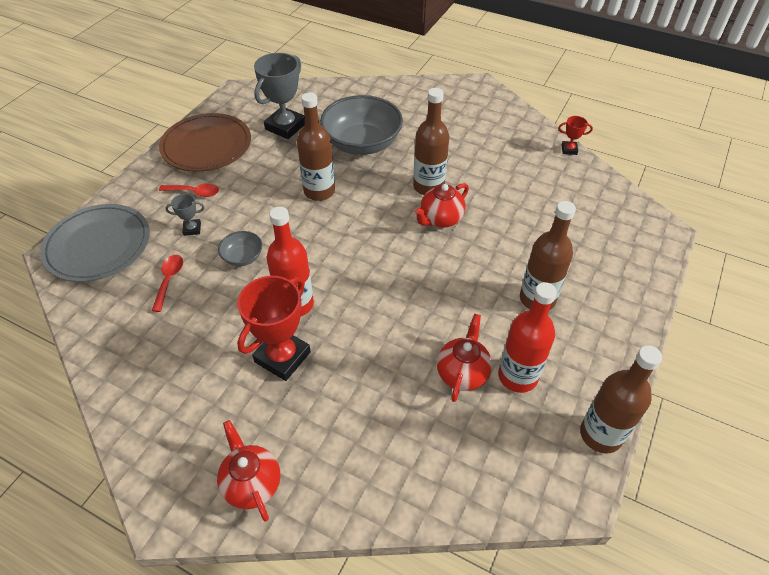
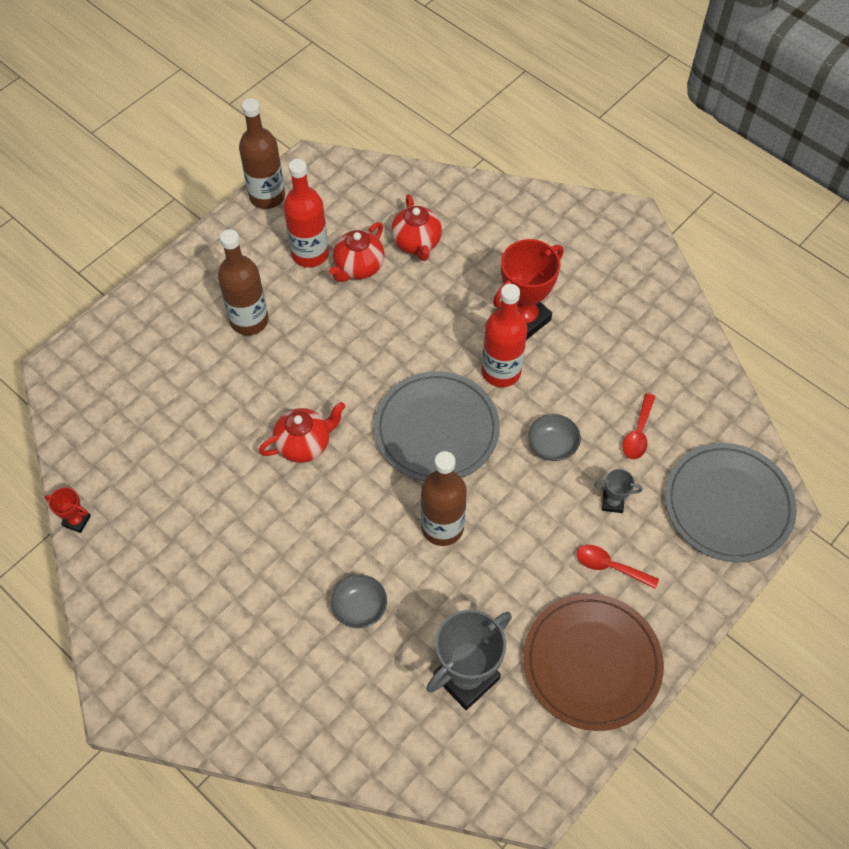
camera: 165 degrees left, 10 degrees up
(252, 483) = (562, 223): red teapot -> red teapot (416, 243)
(341, 249) = (436, 429): none -> grey plate
(362, 143) = (360, 607): grey bowl -> grey bowl, size x0.46
(428, 186) = (297, 500): brown bottle -> none

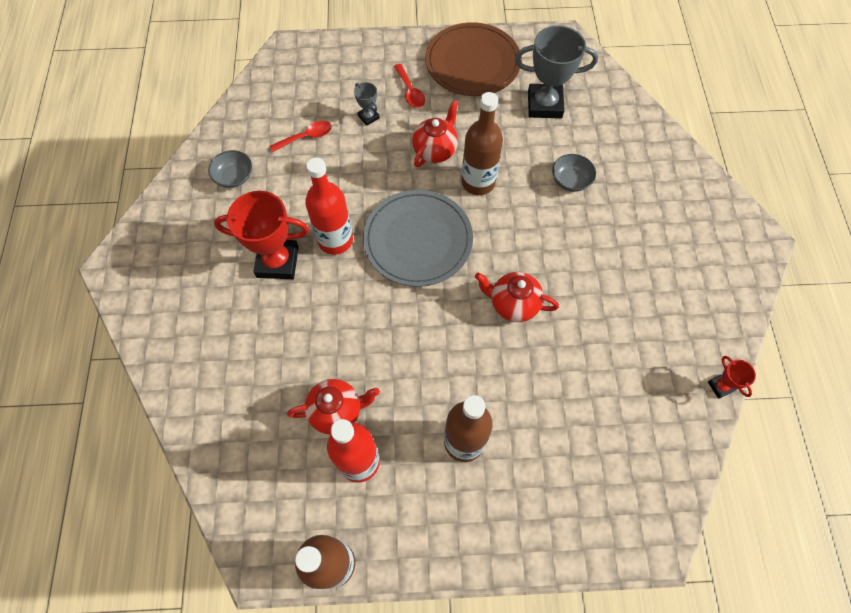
camera: 135 degrees left, 5 degrees up
(416, 243) = (273, 391): red teapot -> red teapot (435, 150)
(552, 445) = (361, 171): grey bowl -> grey bowl (234, 177)
(728, 504) = (311, 68): grey plate -> none

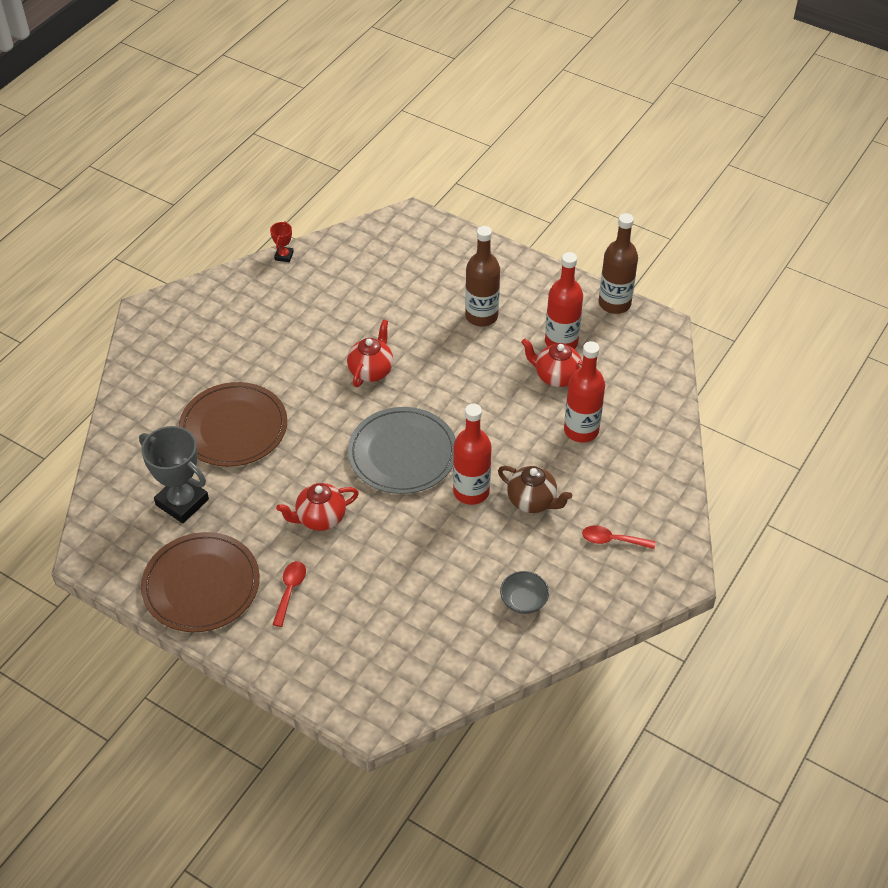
camera: 145 degrees left, 15 degrees down
(275, 361) = (581, 430): none -> red bottle
(277, 262) = (532, 501): red trophy -> brown teapot
(306, 137) = (427, 602): red spoon -> red spoon (612, 540)
(368, 117) = (352, 587): grey trophy -> none
(478, 182) = (310, 470): brown bottle -> none
(513, 304) = (371, 371): red teapot -> red teapot turned 120 degrees counterclockwise
(570, 180) = (233, 427): grey bowl -> brown plate

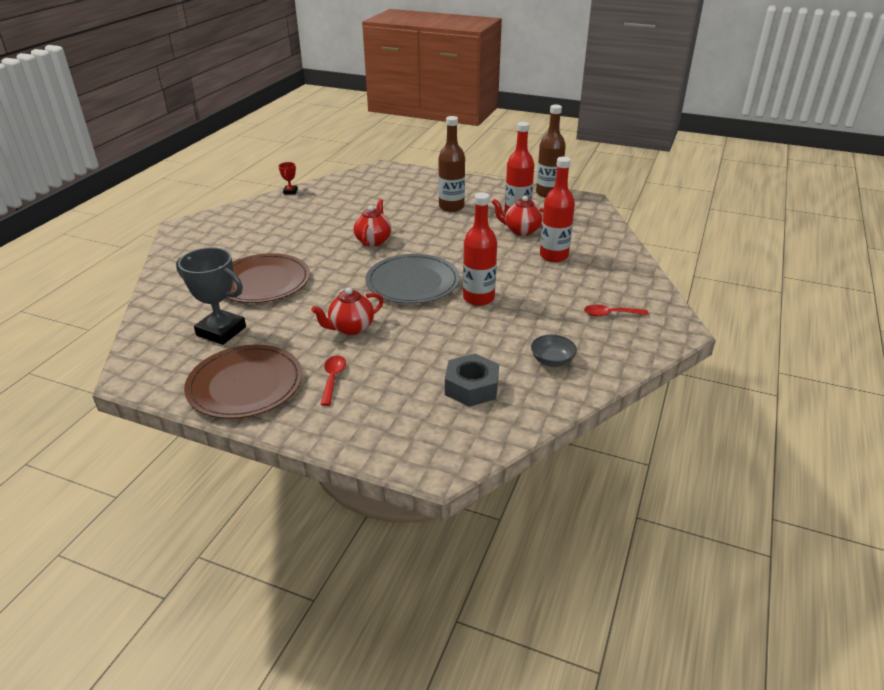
camera: 10 degrees left, 15 degrees down
(428, 625) = (471, 387): none -> grey nut
(532, 501) = (532, 298): brown teapot -> none

